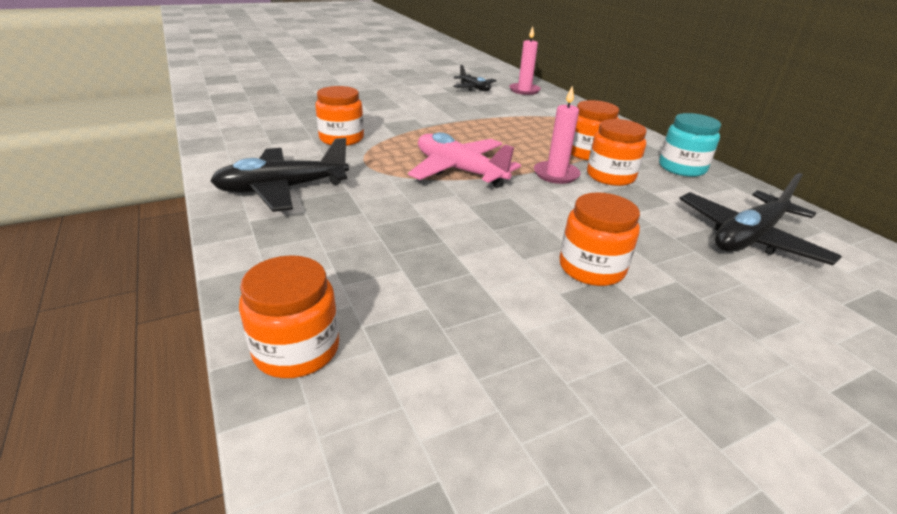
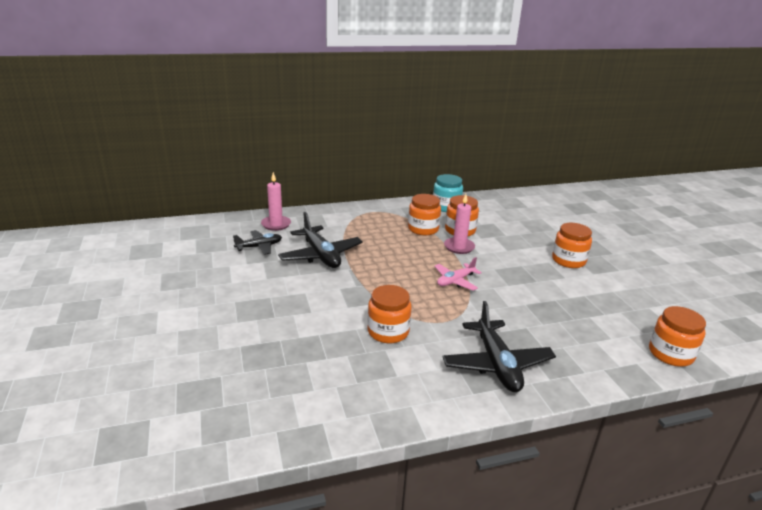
camera: 80 degrees left, 5 degrees down
(459, 171) = (455, 281): pink plane -> pink plane, size x0.60
(748, 237) = (527, 215): black plane -> black plane (320, 255)

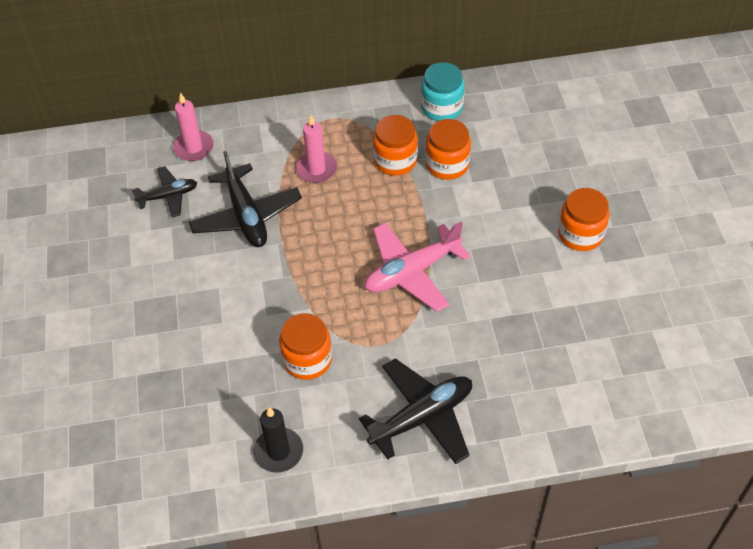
camera: 10 degrees right, 25 degrees up
(378, 393) = (278, 451): none -> black candle
(455, 281) = (412, 272): pink plane -> pink plane, size x1.67
(459, 247) = (435, 202): pink candle -> pink candle (316, 169)
(496, 364) = (422, 417): black plane -> black plane turned 120 degrees counterclockwise
(670, 354) = (640, 412): orange jar -> none

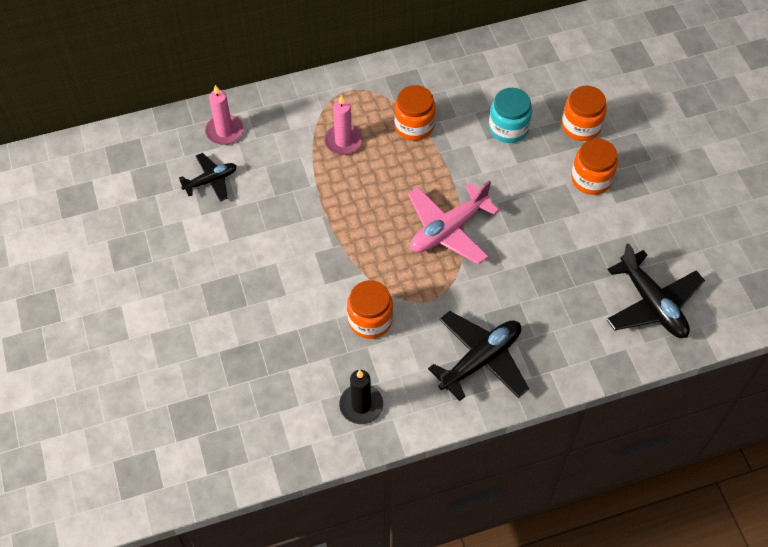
camera: 10 degrees left, 5 degrees up
(246, 215) = (287, 192): black plane -> black plane (652, 304)
(442, 107) = (447, 70): turquoise jar -> turquoise jar (508, 128)
(447, 164) = (462, 125): orange jar -> orange jar (581, 126)

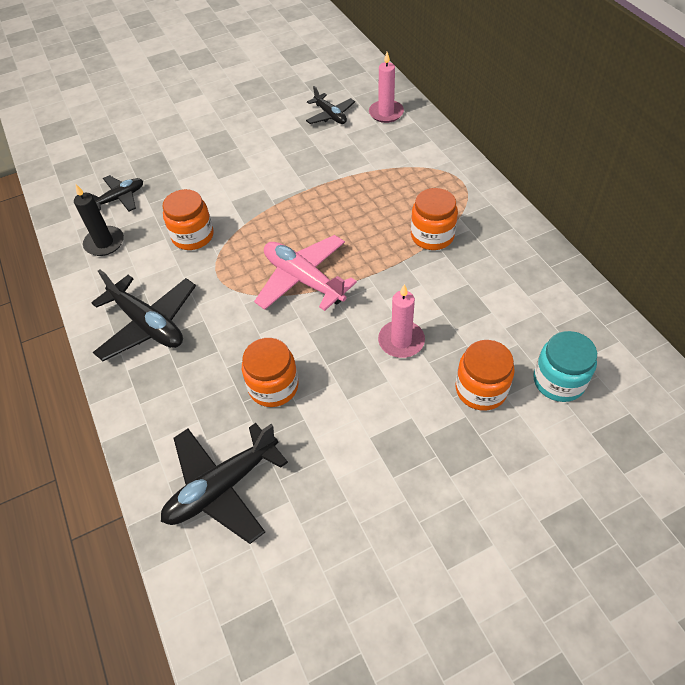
camera: 85 degrees right, 5 degrees down
(292, 393) = (119, 198): none -> black plane
(343, 141) = (396, 187): pink candle -> pink candle (401, 341)
(508, 128) = (454, 316): turquoise jar -> turquoise jar (558, 381)
(591, 179) = (400, 407): orange jar -> orange jar (273, 386)

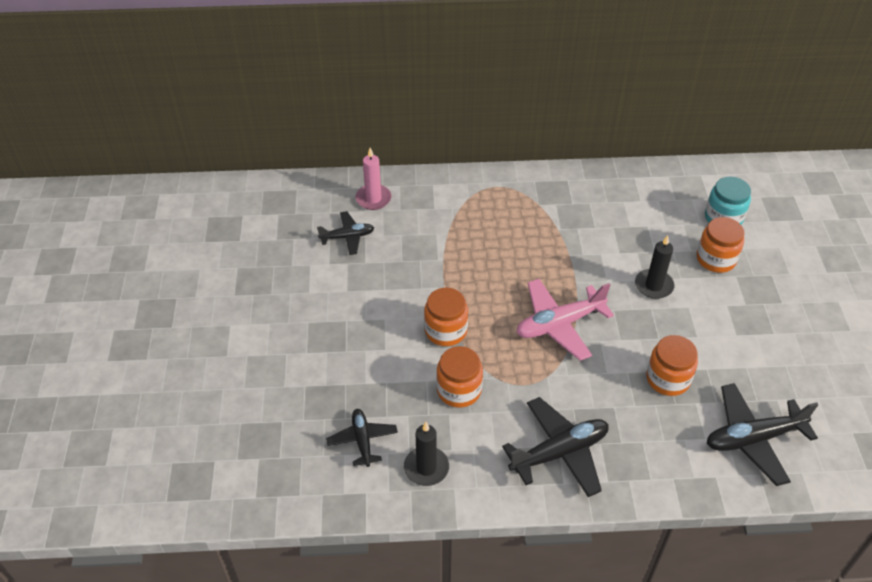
camera: 70 degrees left, 5 degrees down
(222, 487) = (753, 438): black plane -> black plane turned 90 degrees clockwise
(401, 341) = (653, 286): pink candle -> black candle
(432, 236) = (551, 227): orange jar -> orange jar (446, 330)

